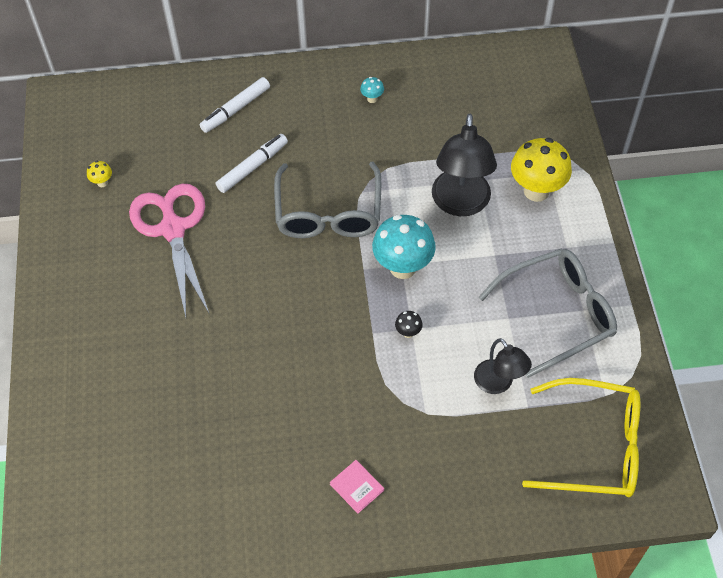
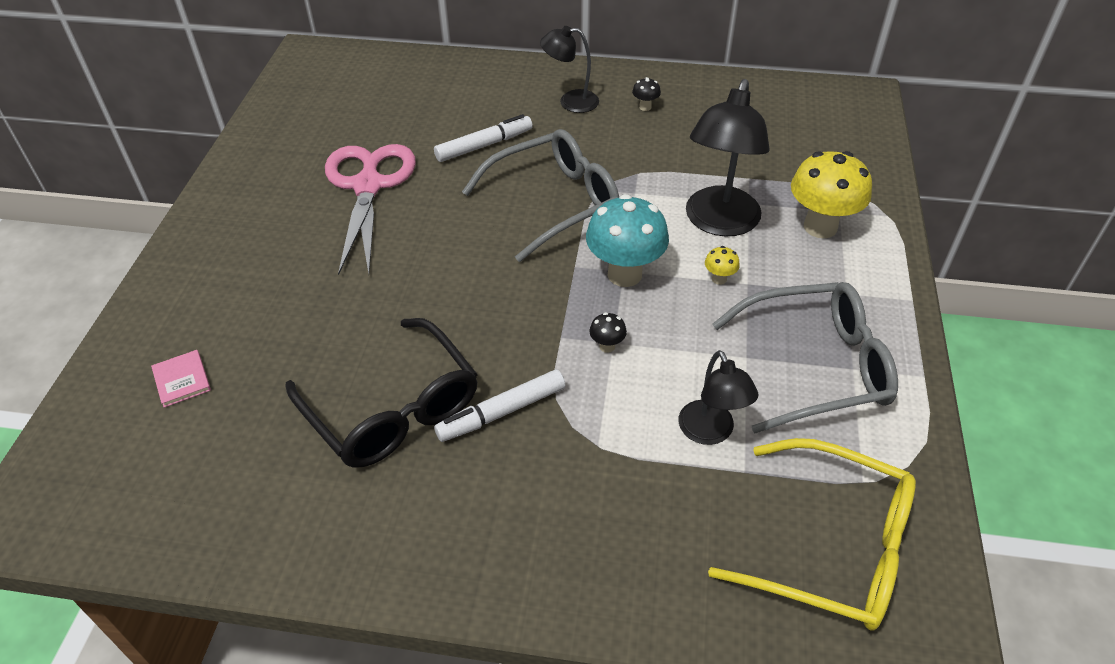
camera: 15 degrees right, 10 degrees down
(102, 183) = (314, 131): yellow mushroom -> yellow mushroom (719, 279)
(236, 109) = (488, 92): white marker -> white marker (502, 412)
(272, 420) = (392, 408): none -> black glasses
(308, 106) = (570, 101): none -> black lamp
(328, 212) = (554, 203): grey glasses -> grey glasses turned 135 degrees counterclockwise
(357, 487) = (470, 518): pink book -> pink book (182, 380)
(372, 99) = (645, 107): turquoise mushroom -> black mushroom

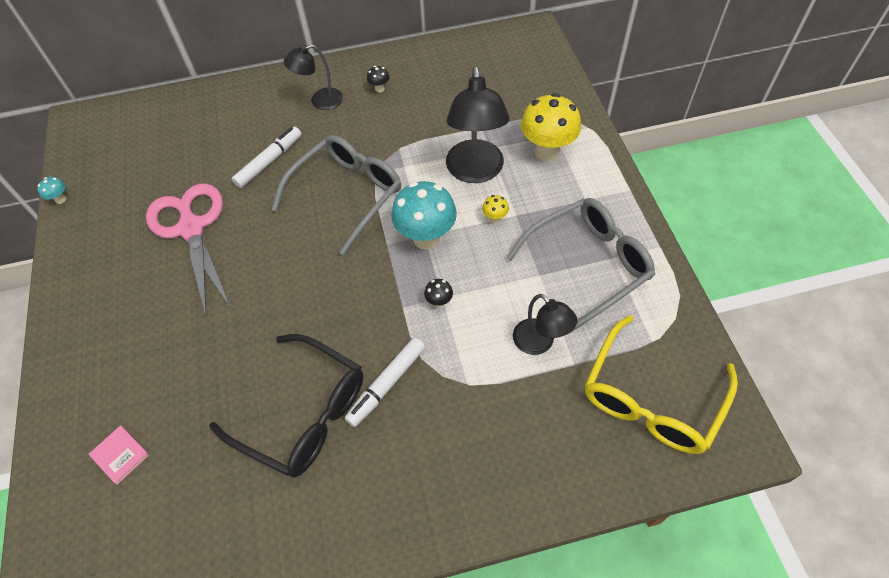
camera: 20 degrees left, 10 degrees up
(252, 120) = (61, 199): none -> turquoise mushroom
(831, 547) = (651, 398): yellow glasses -> yellow glasses turned 120 degrees clockwise

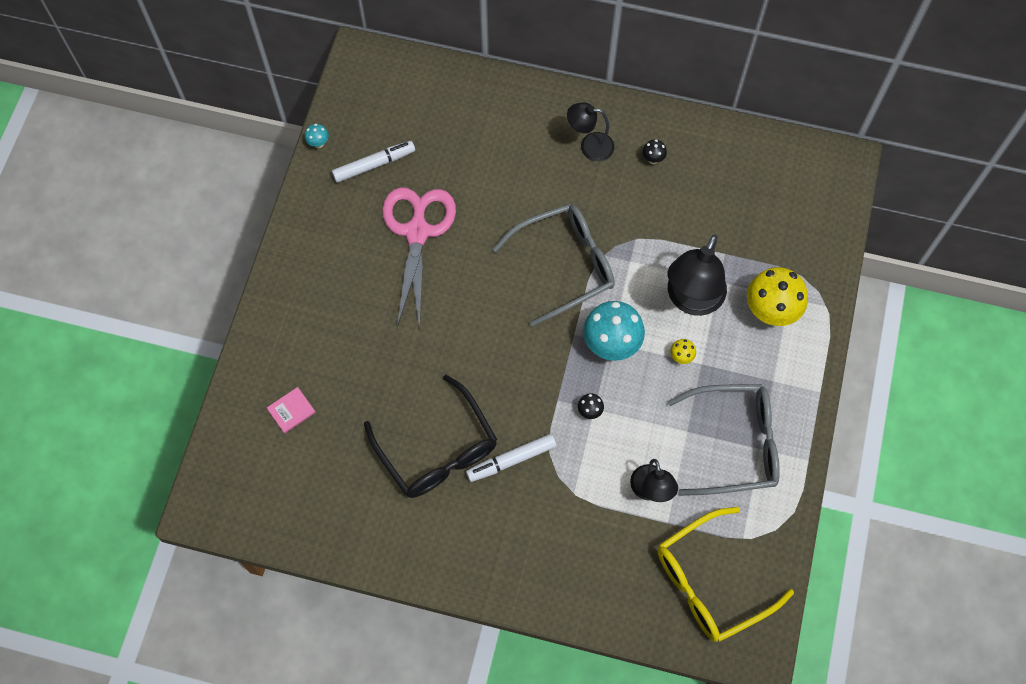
camera: 25 degrees right, 10 degrees up
(120, 455) = (291, 411): pink book -> pink book turned 75 degrees clockwise
(269, 161) = (512, 193): white marker -> white marker (374, 165)

